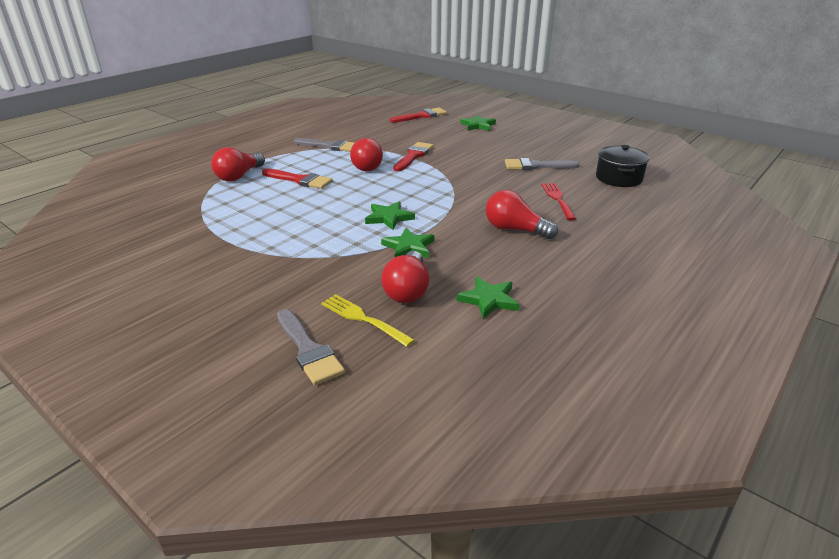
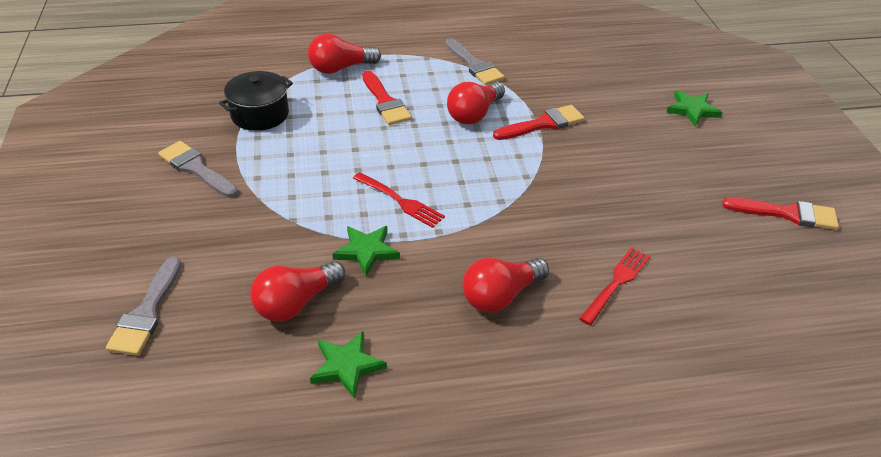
camera: 40 degrees right, 10 degrees up
(364, 319) = (222, 310): yellow fork -> none
(389, 218) = (399, 201): green star -> red fork
(421, 116) = (641, 61): red brush -> red brush (787, 214)
(515, 230) = (501, 296): red light bulb -> red light bulb turned 105 degrees counterclockwise
(536, 166) = (669, 216): grey brush -> grey brush (196, 168)
(618, 178) = (753, 297): black pot -> black pot (260, 114)

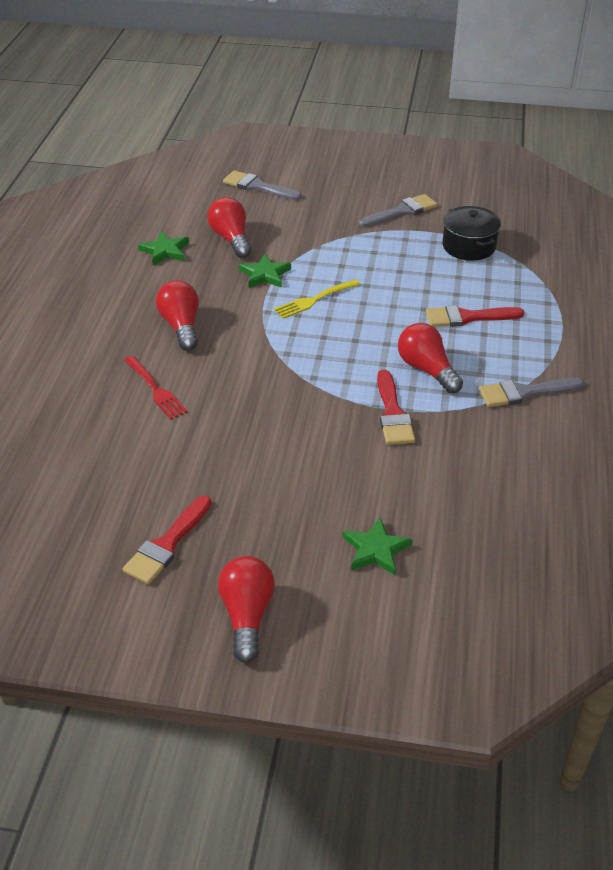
camera: 110 degrees right, 0 degrees up
(340, 68) = (538, 300): red light bulb -> red light bulb (247, 615)
(399, 201) = (315, 299): red fork -> yellow fork

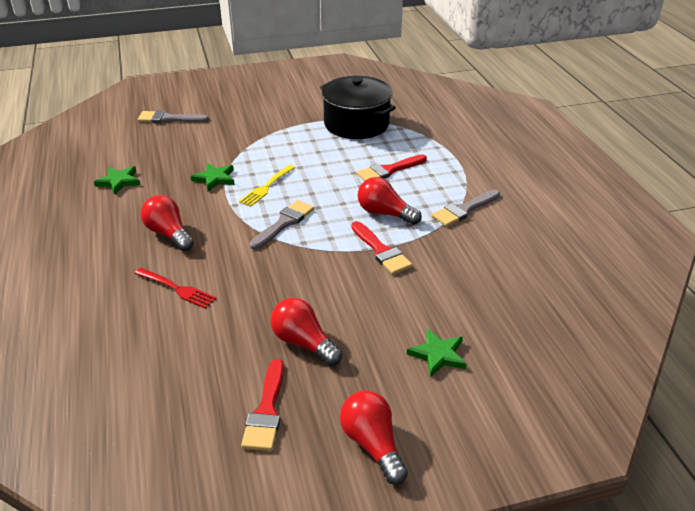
camera: 25 degrees left, 5 degrees down
(231, 239) = (170, 160): red light bulb -> red light bulb (304, 343)
(401, 212) = (292, 112): grey brush -> grey brush (284, 223)
(468, 246) = (356, 124): black pot -> black pot, size x1.57

